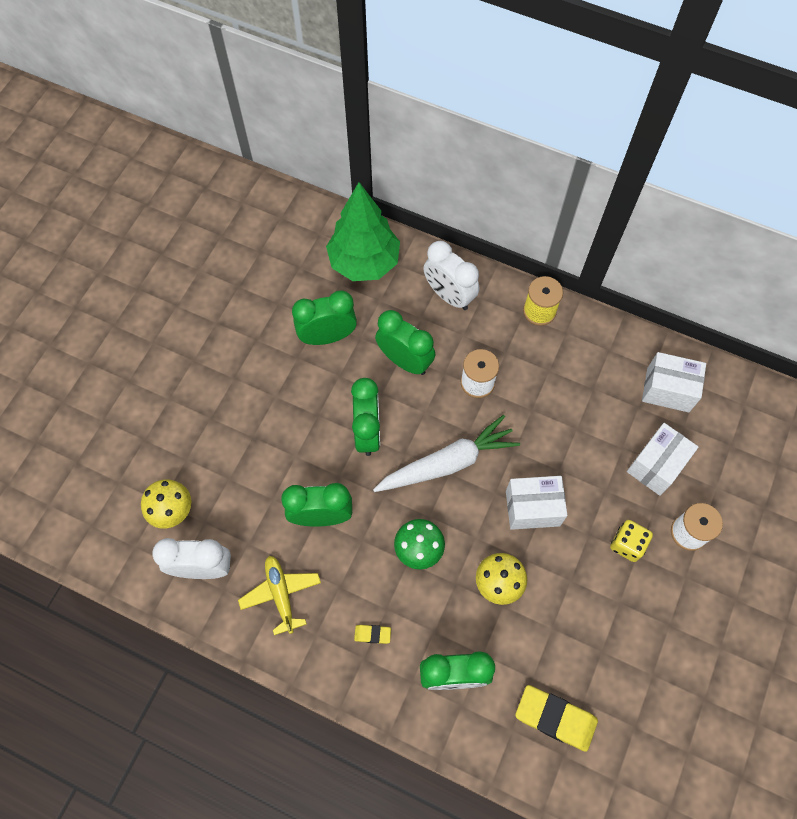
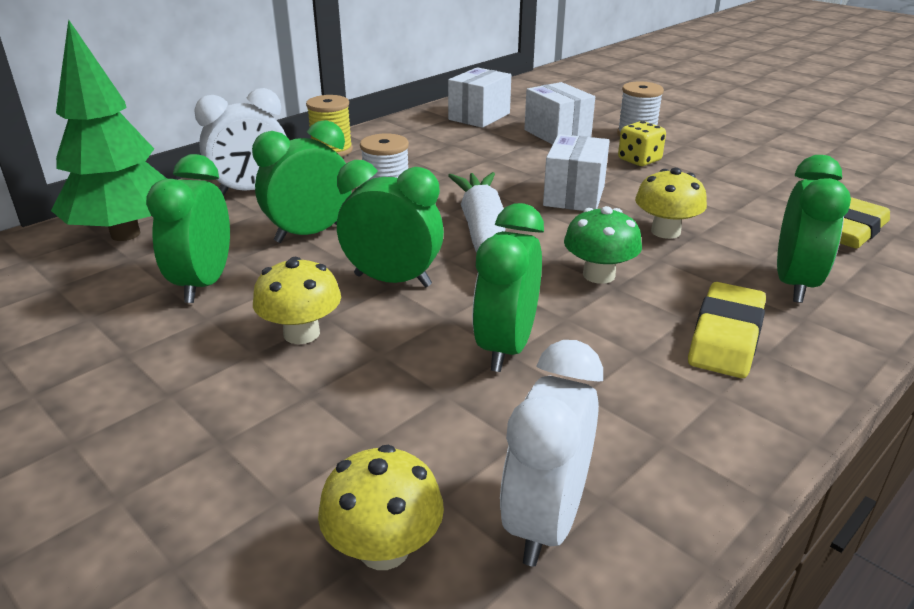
camera: 70 degrees left, 35 degrees down
(281, 594) = (635, 420): yellow plane -> none
(299, 410) = (301, 333): none -> yellow mushroom
(372, 634) = (725, 337): yellow eraser -> yellow eraser, size x2.12

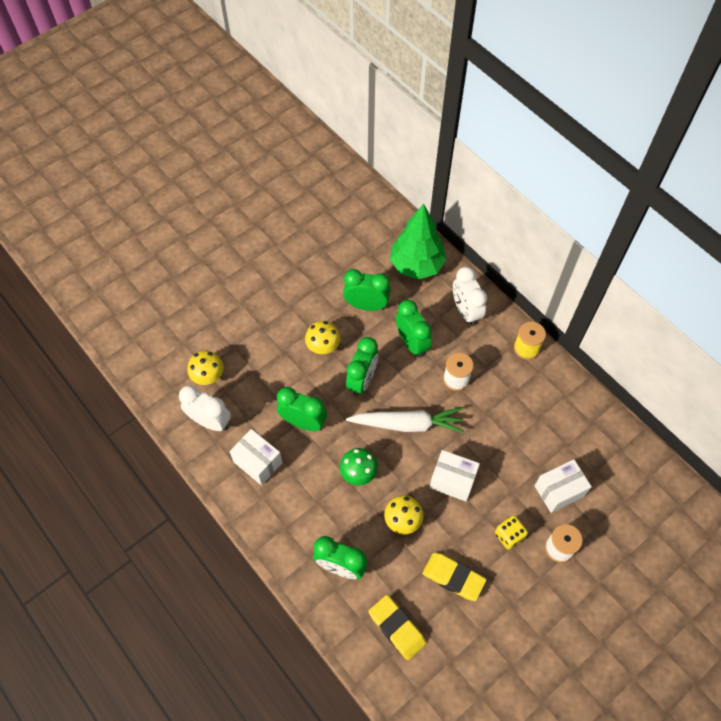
camera: 95 degrees right, 30 degrees up
(479, 116) = (595, 442): white box -> white box (258, 462)
(725, 337) = (299, 514): yellow eraser -> yellow eraser (453, 577)

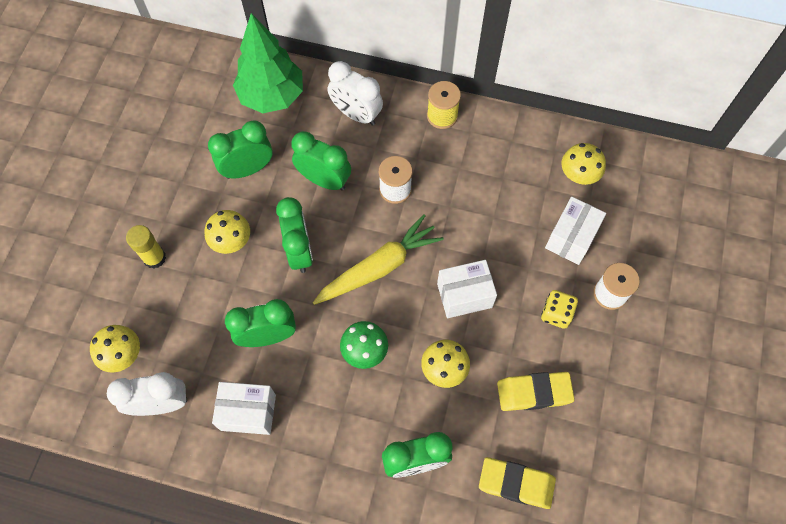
camera: 35 degrees left, 5 degrees up
(268, 327) = (154, 258): none -> yellow glue stick
(407, 424) = (379, 267): white carrot -> yellow carrot
(598, 450) = (578, 175): none -> yellow mushroom

